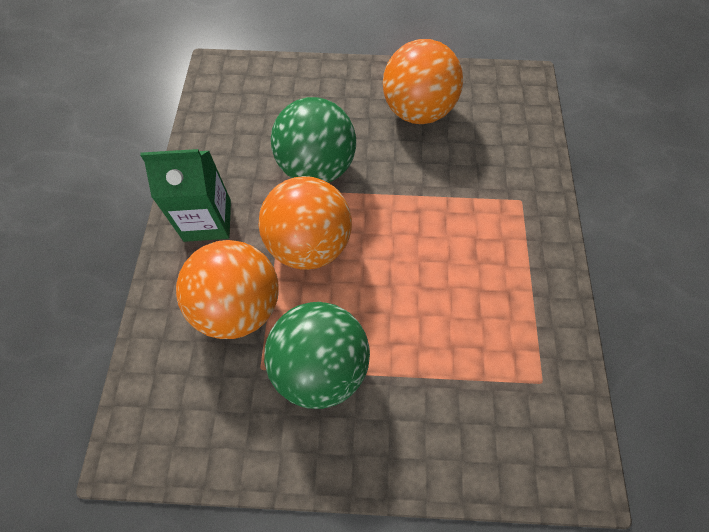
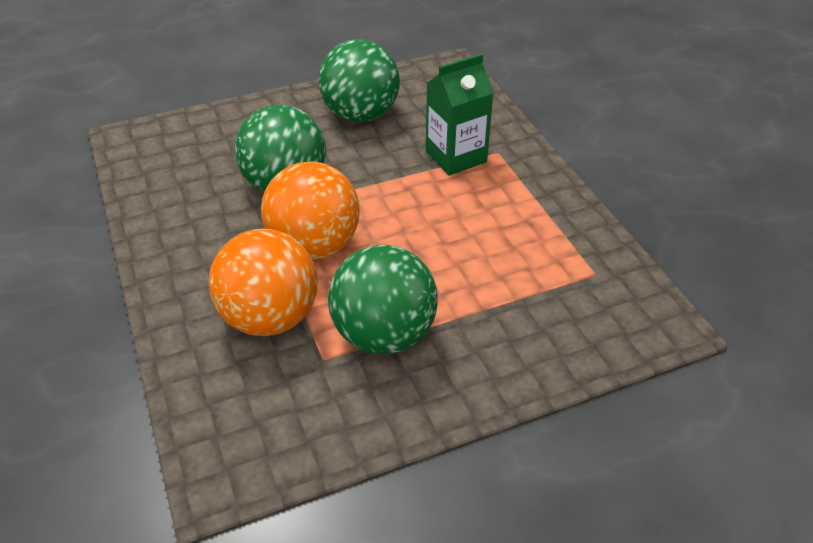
camera: 25 degrees left, 20 degrees down
(207, 220) = (192, 261): green carton -> green carton (456, 157)
(417, 111) = (361, 115): orange ball -> green ball

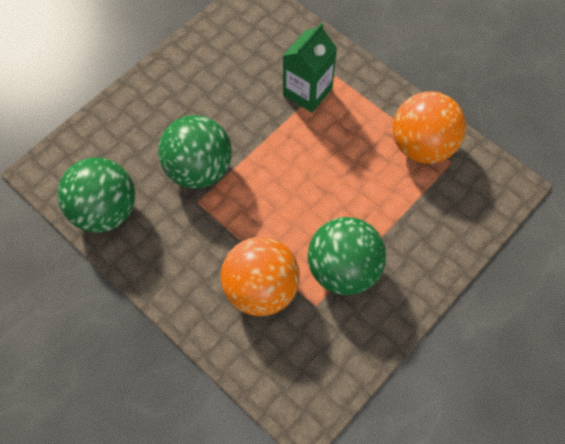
camera: 25 degrees left, 20 degrees up
(314, 246) = (254, 216): orange ball -> orange ball (422, 146)
(361, 115) = (213, 76): green ball -> green ball (105, 211)

